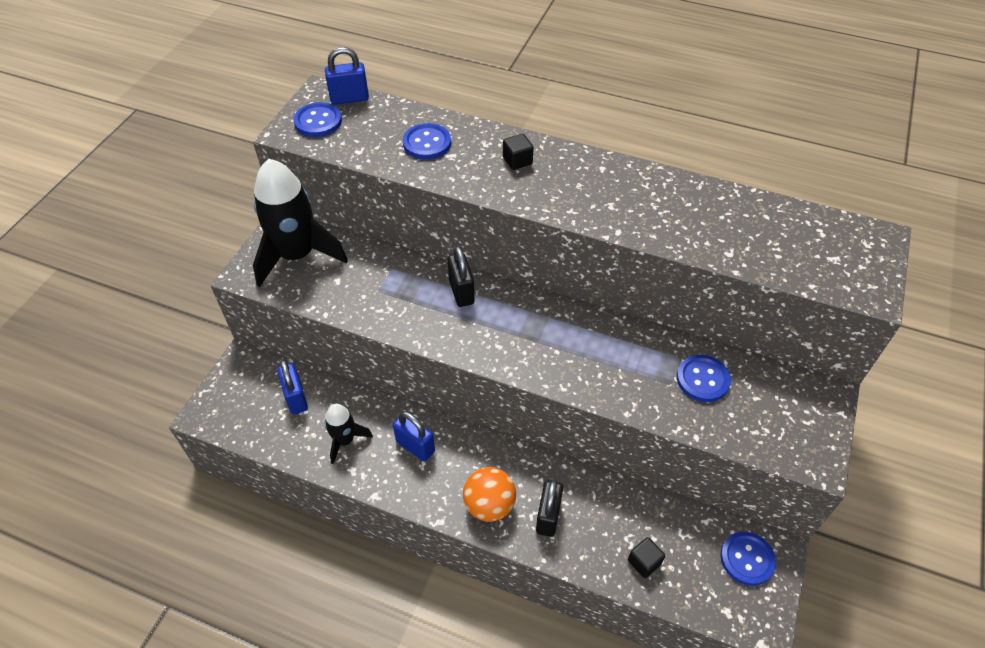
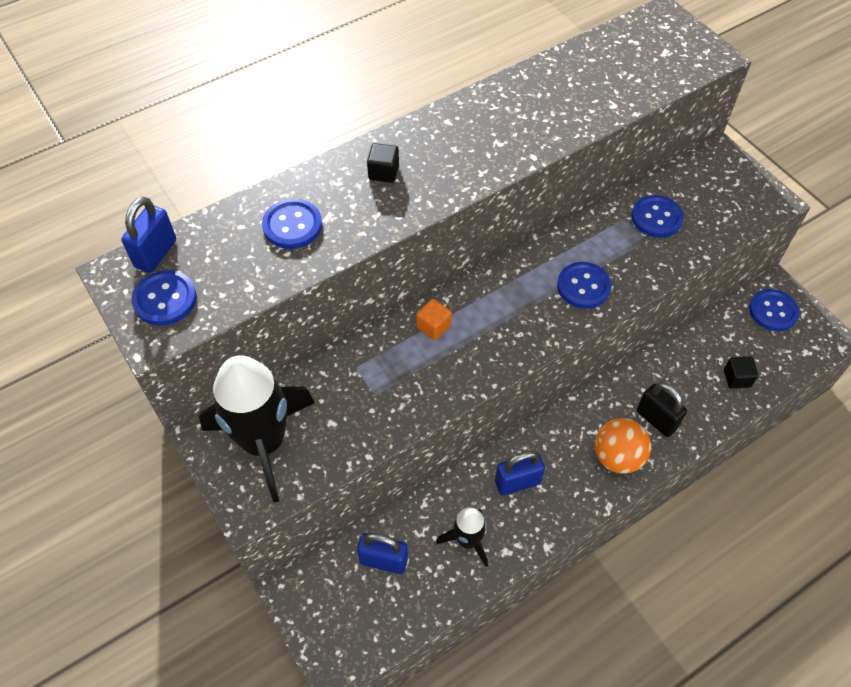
camera: 55 degrees left, 5 degrees up
(461, 292) = (433, 326): black padlock -> orange cube
(581, 364) = (583, 286): none -> blue button

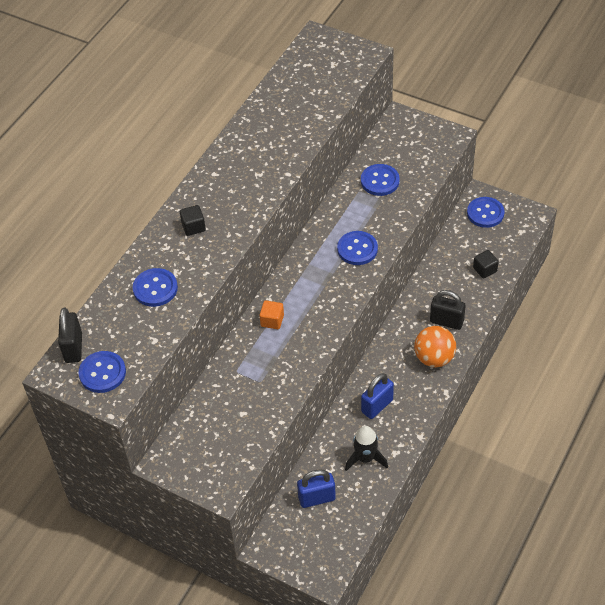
camera: 25 degrees left, 5 degrees down
(156, 253) = (73, 348): blue padlock -> black padlock
(264, 442) = (205, 446): black rocket -> none

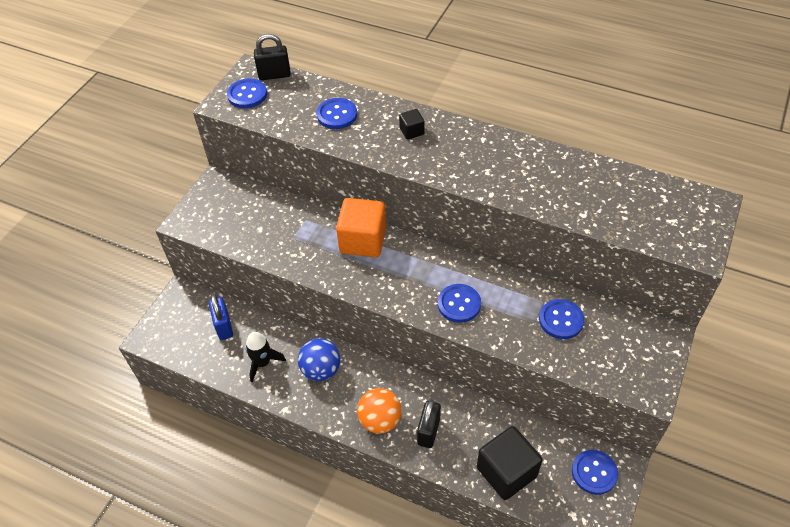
camera: 85 degrees right, 0 degrees up
(272, 320) = (363, 241): orange cube -> orange cube, size x2.14
(377, 406) = (321, 370): blue padlock -> blue ball
(485, 270) = (506, 472): black cube -> black cube, size x2.14

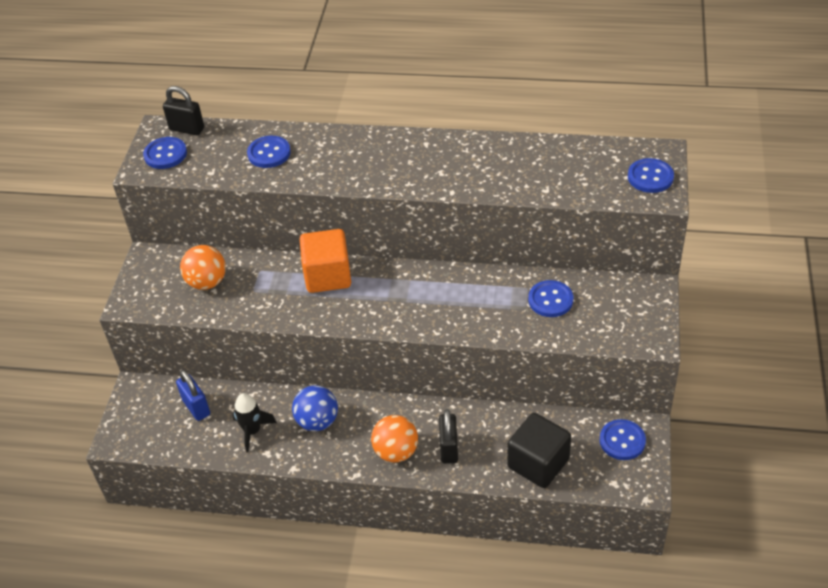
camera: 15 degrees left, 5 degrees down
(257, 219) = (207, 282): none -> orange ball
(274, 75) = (187, 129): black padlock -> black padlock turned 45 degrees clockwise
(411, 131) = (352, 152): black cube -> none
(459, 304) = (446, 310): blue button -> blue button (650, 177)

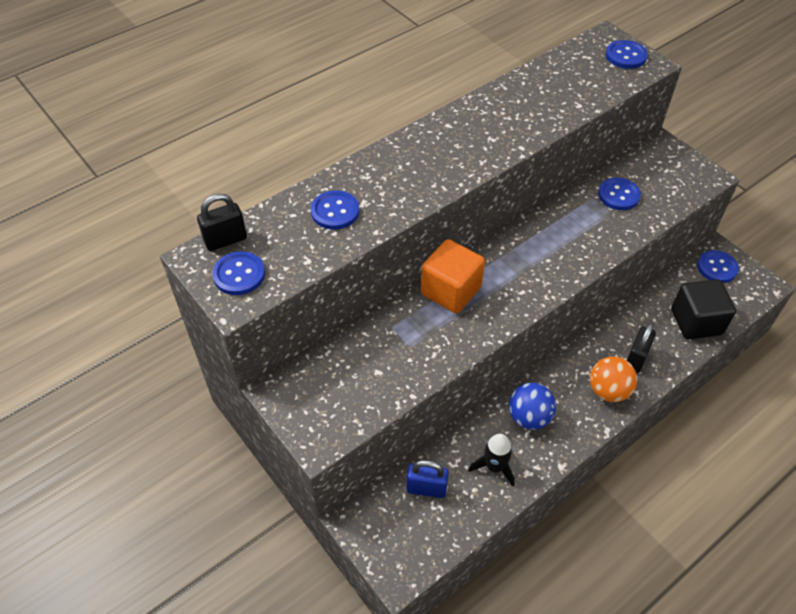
camera: 50 degrees left, 5 degrees up
(207, 282) = (362, 370): orange ball -> none
(449, 448) = (635, 359): black padlock -> black padlock turned 75 degrees clockwise

